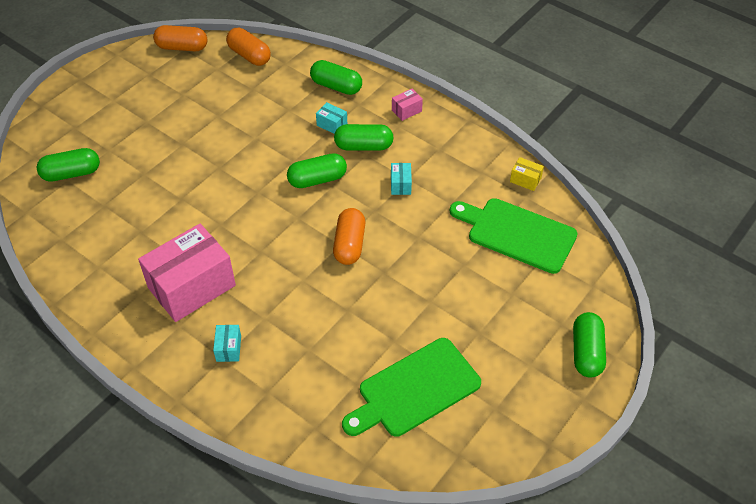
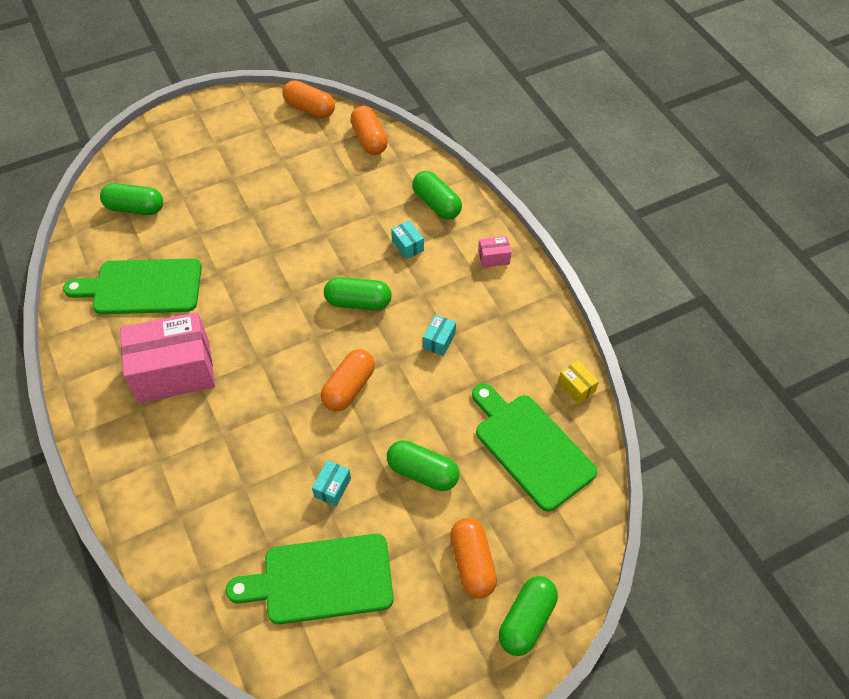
camera: 25 degrees right, 5 degrees up
(119, 233) = (142, 287): none -> green cutting board
(228, 348) = (170, 452): turquoise box -> turquoise box (332, 487)
(363, 146) = (426, 282): green capsule -> green capsule (422, 472)
(523, 330) = (472, 563): none -> orange capsule

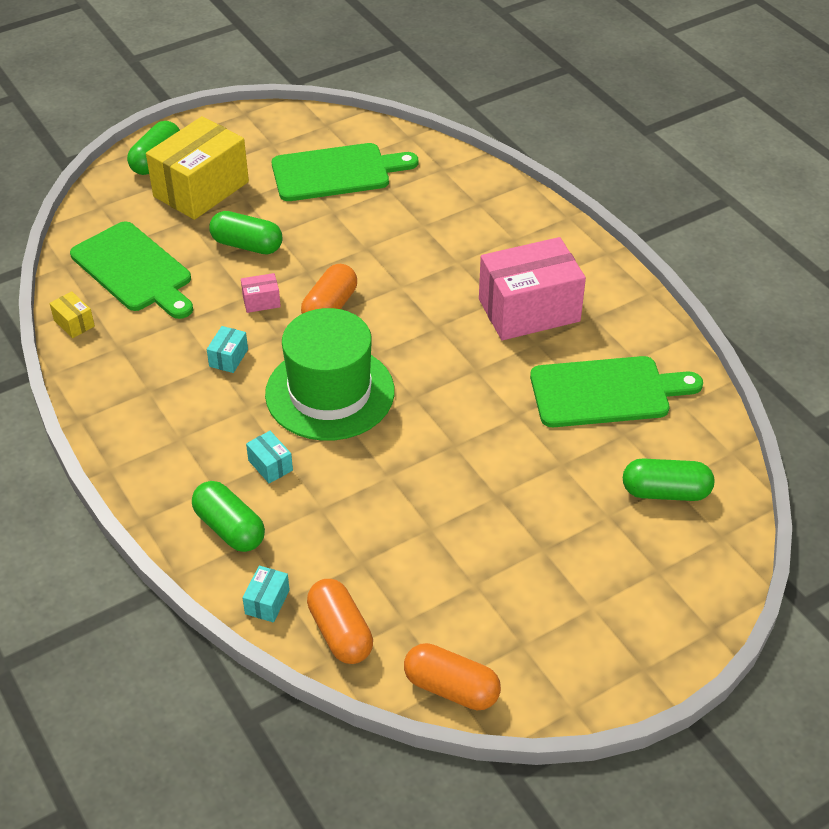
camera: 175 degrees right, 10 degrees down
(332, 487) = (335, 229): turquoise box -> turquoise box (267, 602)
(358, 302) = (330, 392): green capsule -> green hat
(472, 563) = (201, 189): orange capsule -> yellow box
(494, 258) = (152, 457): pink box -> pink box (261, 301)

